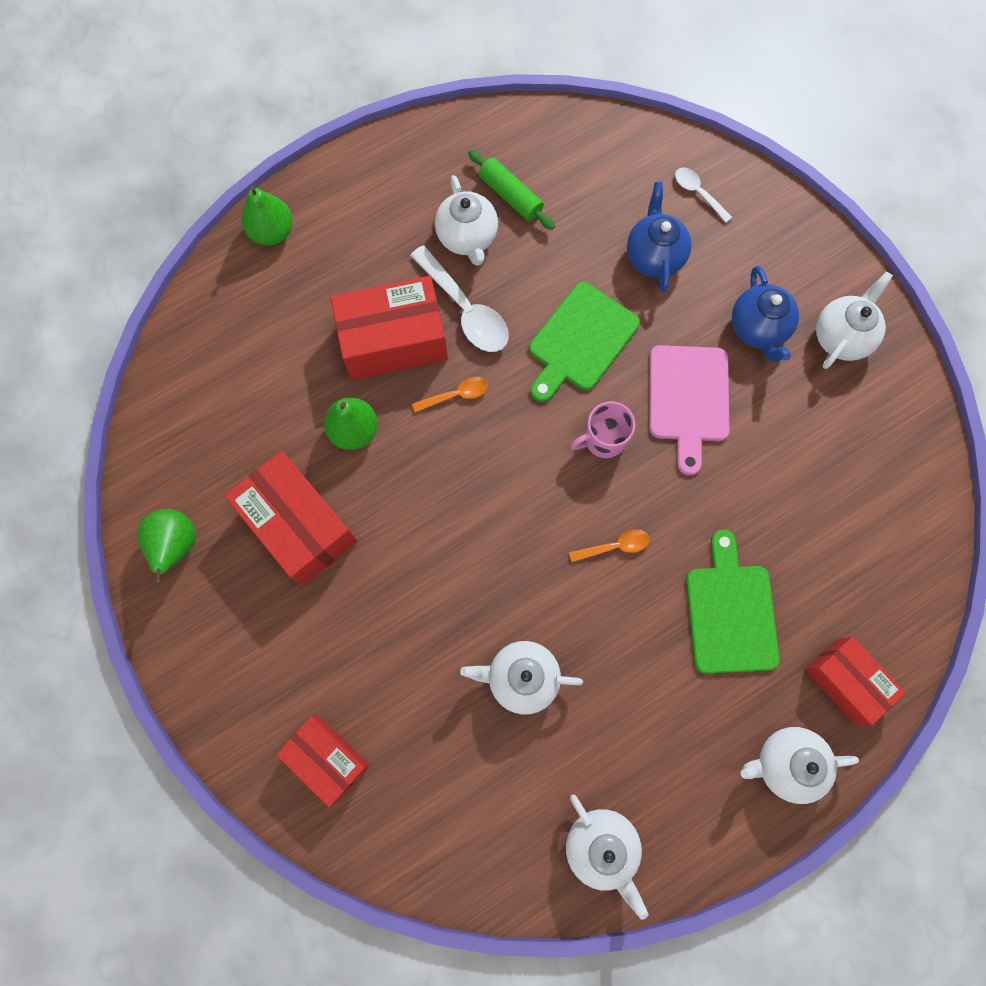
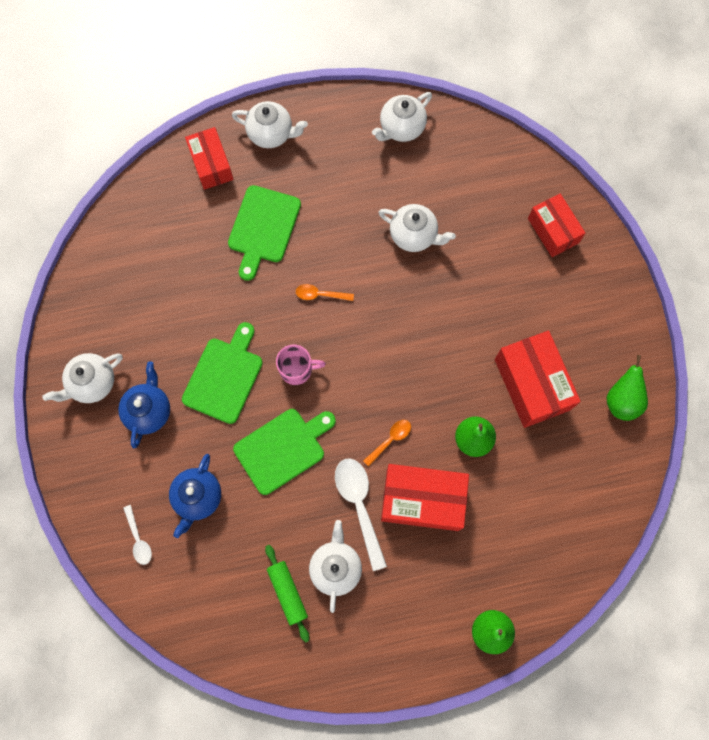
camera: 160 degrees left, 0 degrees up
(456, 395) = (390, 440): orange spoon -> orange spoon turned 135 degrees clockwise
(601, 846) = (401, 128): white teapot -> white teapot turned 120 degrees counterclockwise
(688, 399) = (224, 376): pink cutting board -> green cutting board

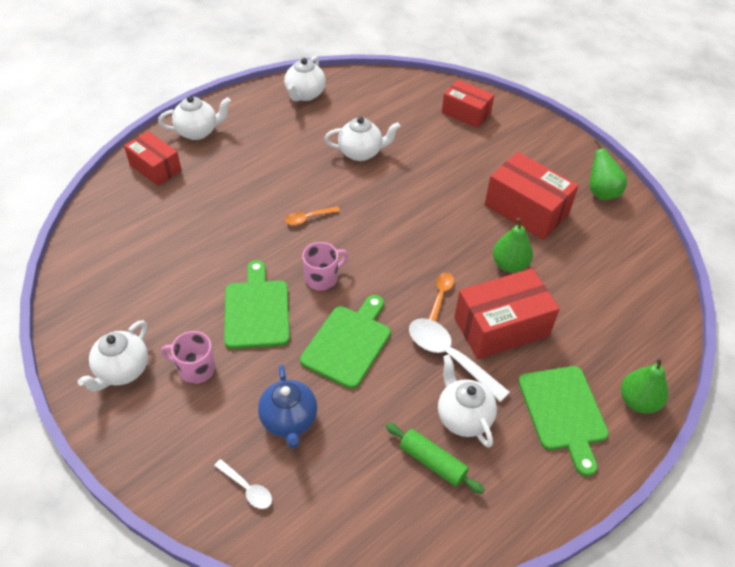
camera: 30 degrees left, 25 degrees down
(149, 411) = (196, 369): blue teapot -> pink mug
(263, 228) = (228, 192): green cutting board -> green cutting board (564, 412)

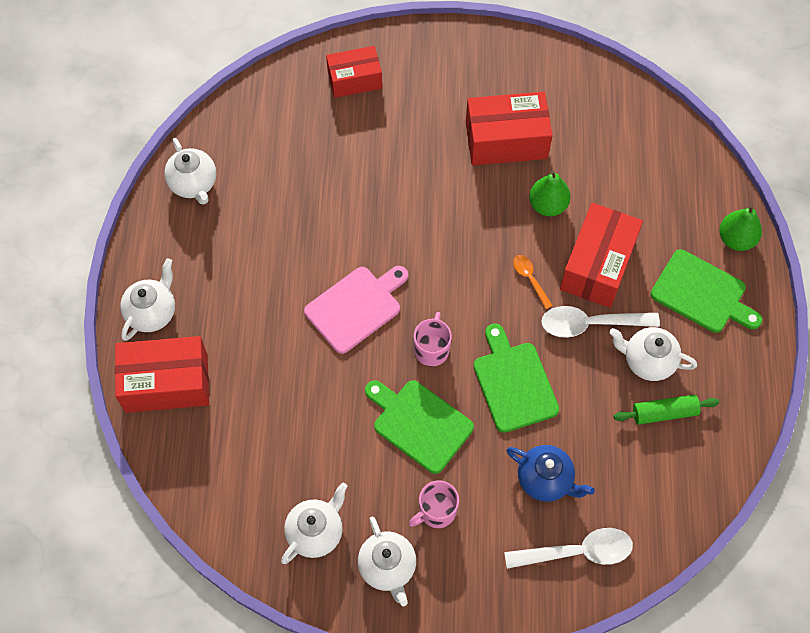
camera: 45 degrees left, 15 degrees up
(155, 168) = (166, 383): red box -> red box, size x1.52
(247, 488) = (577, 551): white spoon -> white spoon, size x1.84
(308, 218) = (356, 307): orange spoon -> pink cutting board
(361, 152) = (319, 202): white teapot -> white teapot (316, 532)
(601, 192) = (541, 71): green pear -> none

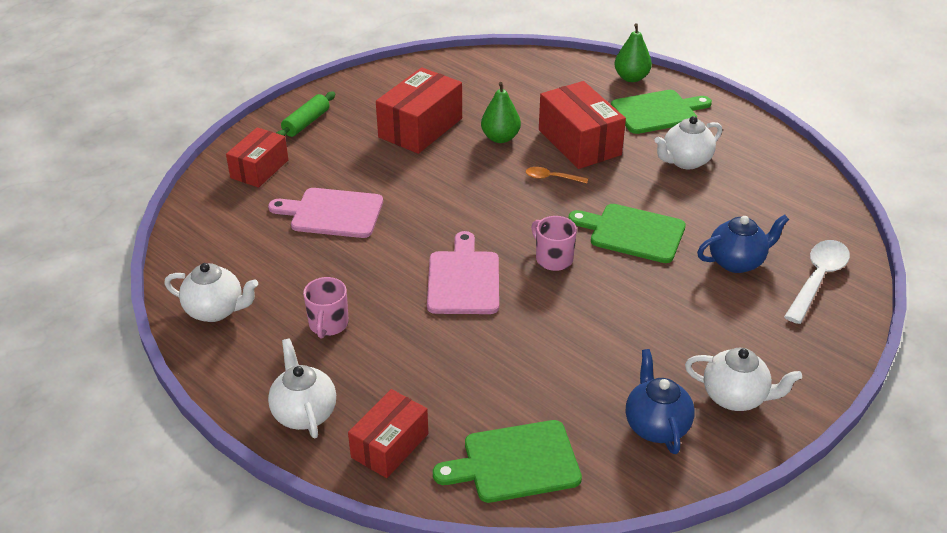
camera: 50 degrees left, 25 degrees down
(166, 383) = (390, 445): red box -> red box, size x0.66
(316, 532) = (656, 426): white teapot -> blue teapot
(350, 167) = (332, 213): none -> pink cutting board
(419, 424) = (614, 303): green cutting board -> green cutting board (515, 463)
(436, 511) = (707, 337): pink mug -> pink mug (328, 324)
(590, 324) = (624, 170): white spoon -> none
(664, 413) = (736, 176): green rolling pin -> green rolling pin (306, 123)

